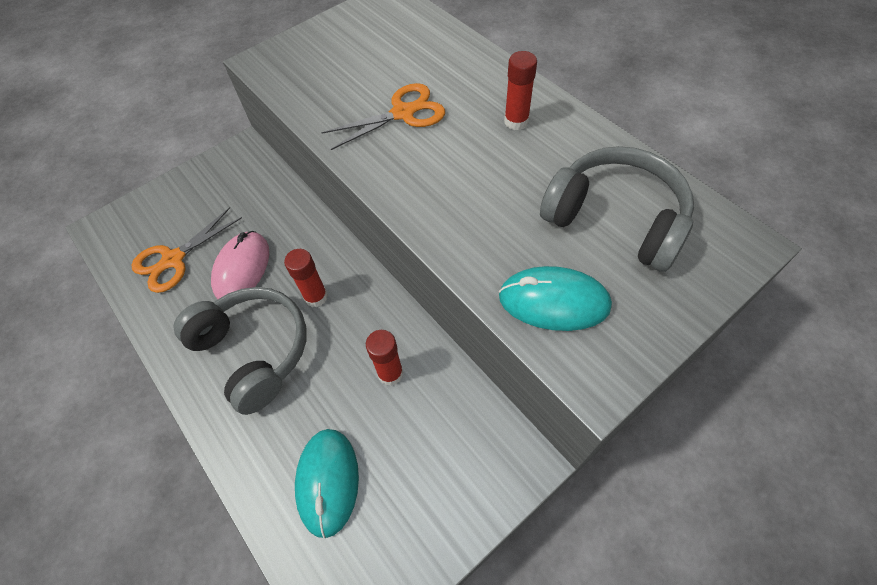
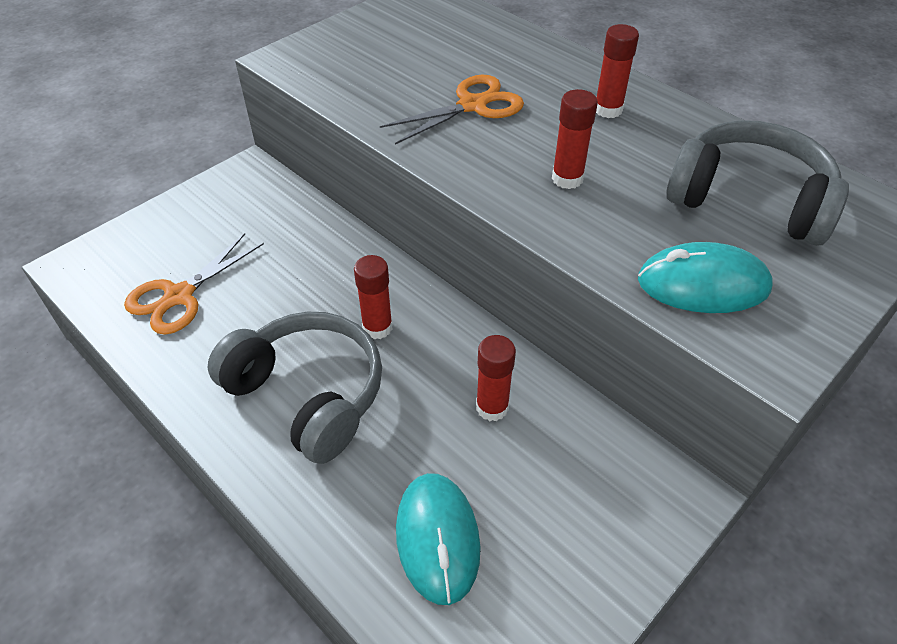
camera: 10 degrees left, 10 degrees down
(242, 268) = (274, 301): pink mouse -> none
(465, 190) = (567, 179): none -> red glue stick

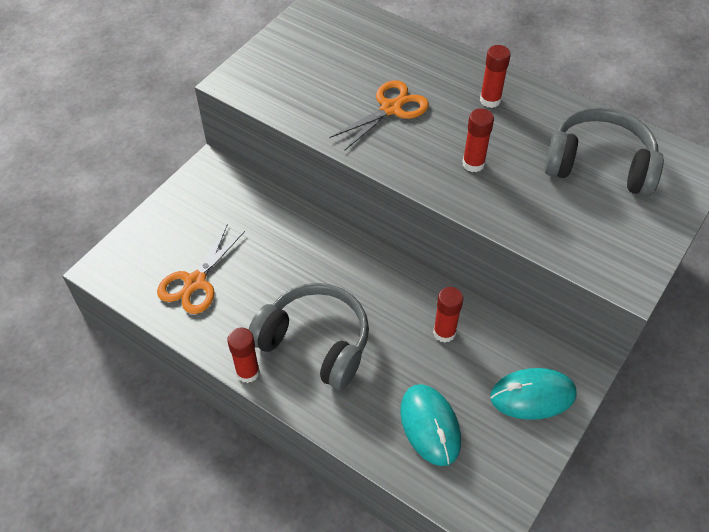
camera: 10 degrees left, 5 degrees up
(377, 327) = (349, 285): red glue stick -> red glue stick (248, 372)
(703, 284) = (578, 234): turquoise mouse -> turquoise mouse (532, 395)

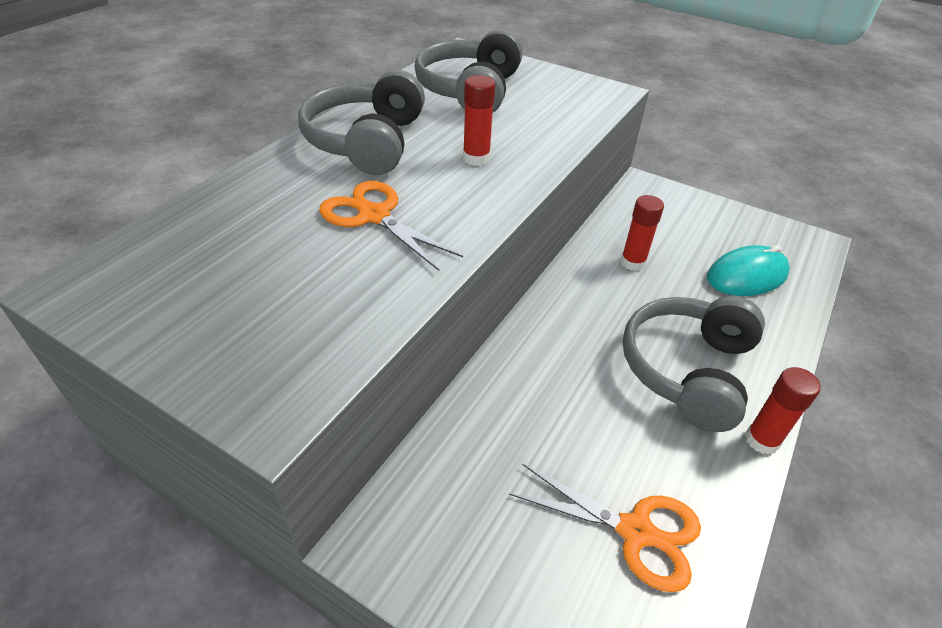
camera: 95 degrees left, 10 degrees down
(490, 100) = (367, 142): red glue stick -> grey headphones
(532, 395) = (681, 212): turquoise mouse -> none

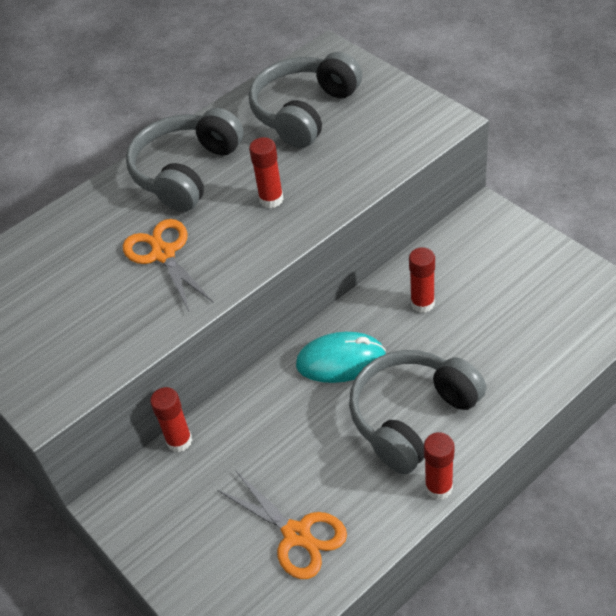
camera: 25 degrees right, 5 degrees up
(433, 441) = (179, 441): none -> red glue stick
(746, 276) = (528, 332): turquoise mouse -> turquoise mouse (341, 361)

